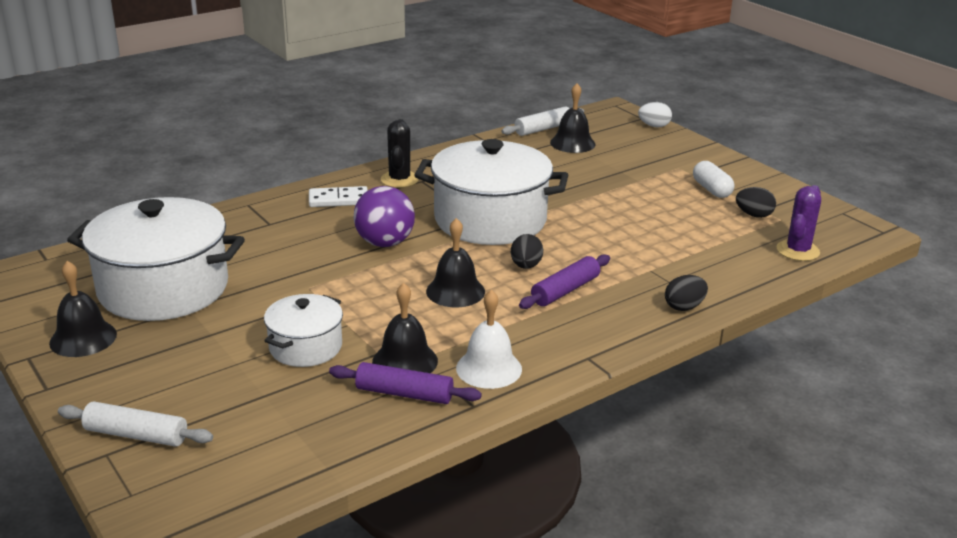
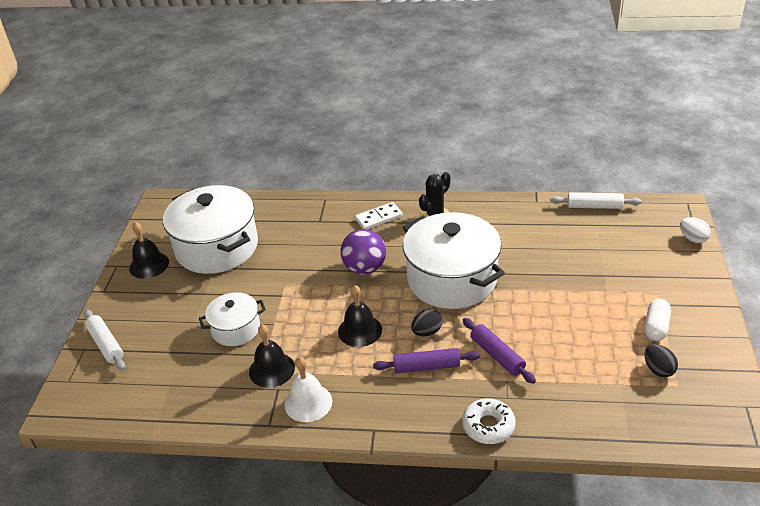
camera: 45 degrees right, 10 degrees up
(338, 200) = (379, 218): white domino -> white domino turned 60 degrees counterclockwise
(404, 394) = (245, 393): purple rolling pin -> purple rolling pin (497, 355)
(572, 143) = (600, 230): black bell -> none
(684, 307) = (488, 426): black egg -> white donut
(797, 251) = (648, 424): purple cactus -> none

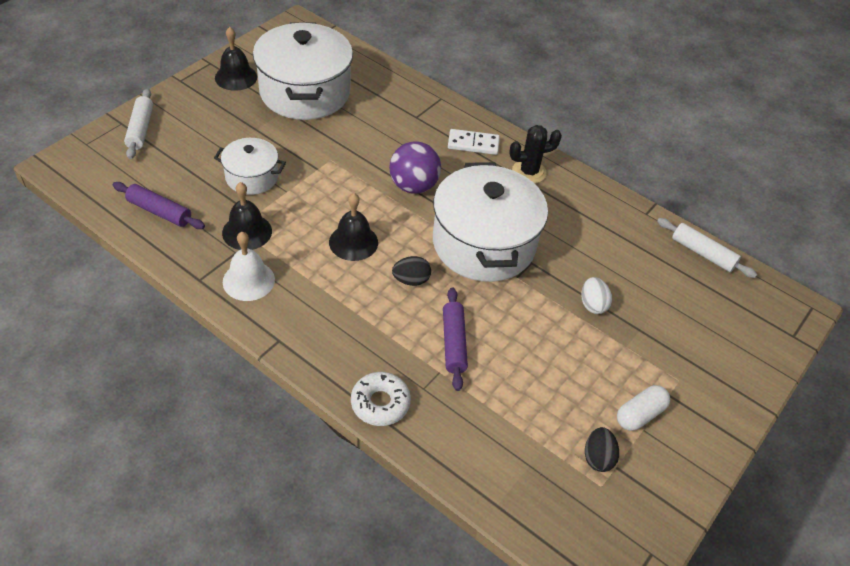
camera: 25 degrees right, 10 degrees up
(426, 367) = (379, 313): purple rolling pin -> purple rolling pin (159, 212)
(693, 239) = (777, 349): white egg -> white egg (592, 304)

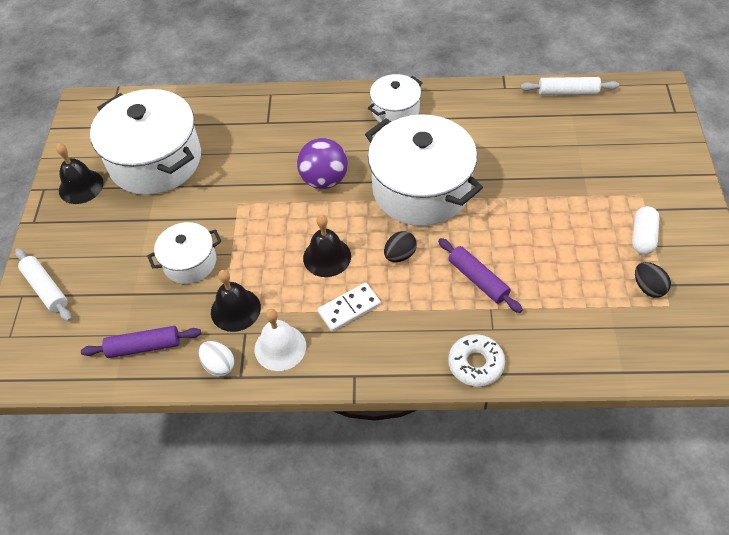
camera: 30 degrees left, 5 degrees up
(473, 144) = (333, 116): white domino -> white domino (349, 308)
(529, 172) = (395, 111): black cactus -> white pot
(592, 304) = (538, 181): white egg -> white egg (219, 365)

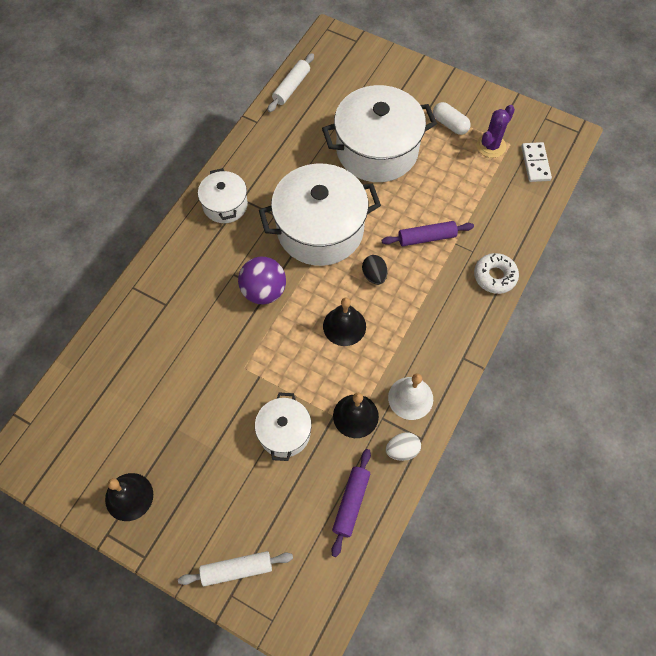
camera: 65 degrees left, 10 degrees up
(155, 161) = (144, 417): white pot -> white pot (377, 150)
(349, 308) = (402, 333): white domino -> white domino (535, 163)
(648, 287) = (491, 146): black egg -> purple cactus

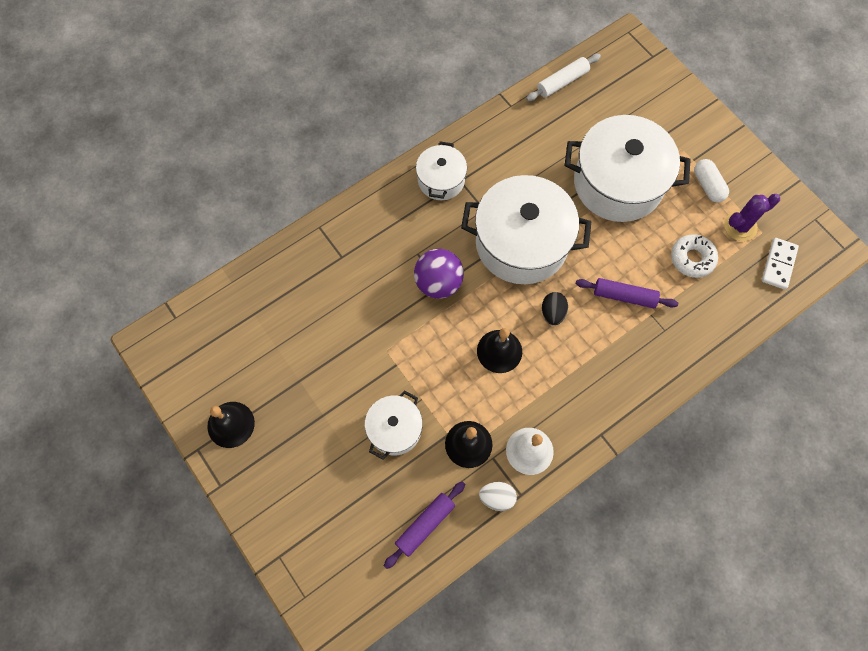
camera: 25 degrees right, 5 degrees up
(237, 569) = (294, 536): white rolling pin -> none
(495, 276) = (674, 366): white donut -> white donut (692, 258)

